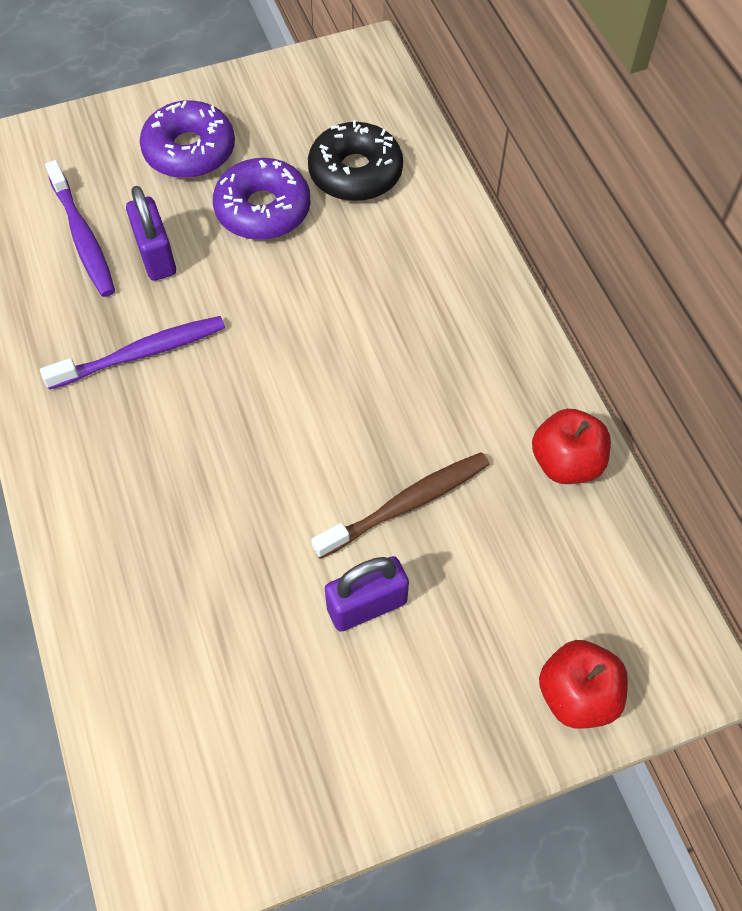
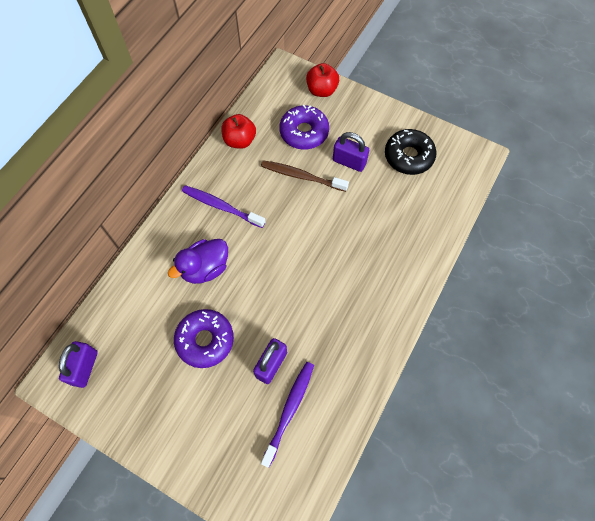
camera: 130 degrees left, 5 degrees up
(141, 353) = (325, 322): purple toothbrush -> purple toothbrush (221, 206)
(189, 151) = (194, 410): purple donut -> purple donut (304, 132)
(353, 85) = (85, 368): none -> purple padlock
(355, 173) = (149, 317): black donut -> black donut (408, 156)
(366, 270) = (205, 268): none -> purple duck

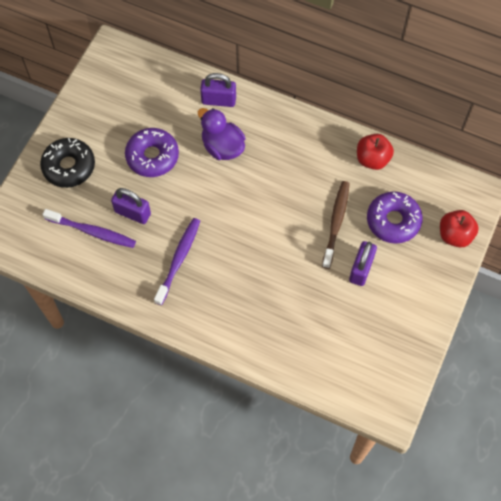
camera: 85 degrees right, 0 degrees up
(85, 368) = (123, 69): purple padlock -> purple padlock (218, 100)
(221, 206) = (291, 152): purple toothbrush -> purple toothbrush (178, 259)
(408, 156) = (377, 332): black donut -> black donut (69, 166)

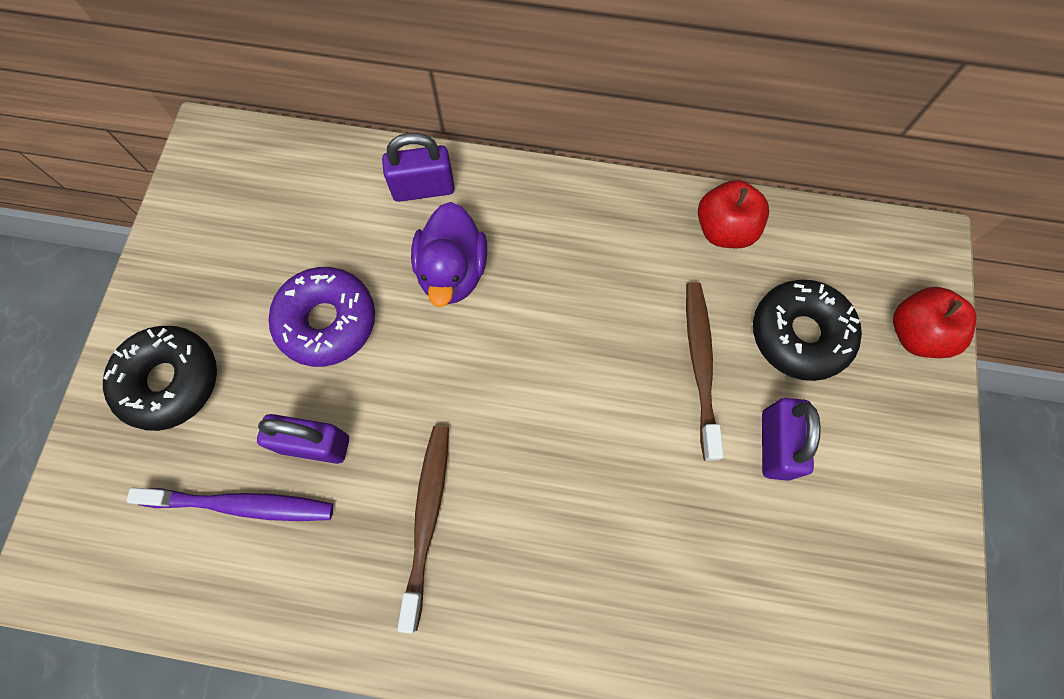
camera: 15 degrees left, 5 degrees up
(178, 259) = (427, 519): purple toothbrush -> brown toothbrush
(222, 147) = (452, 272): purple duck -> purple duck turned 120 degrees counterclockwise
(393, 221) = (799, 335): purple donut -> black donut

